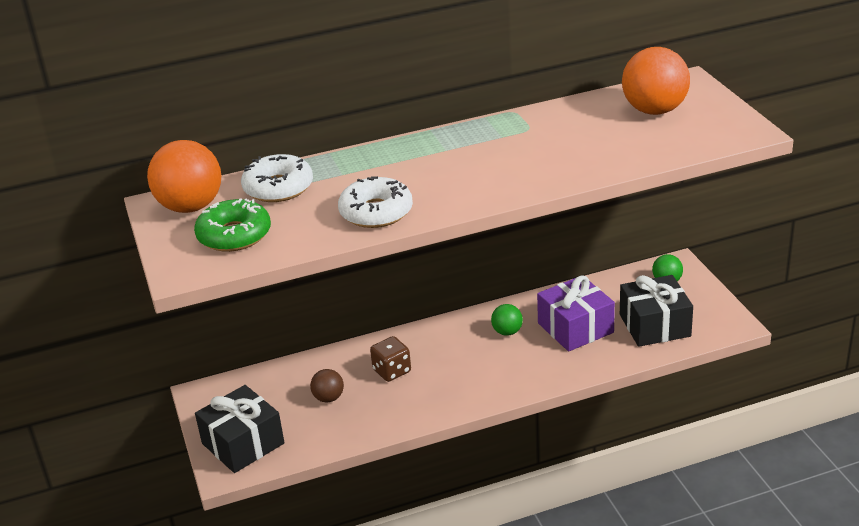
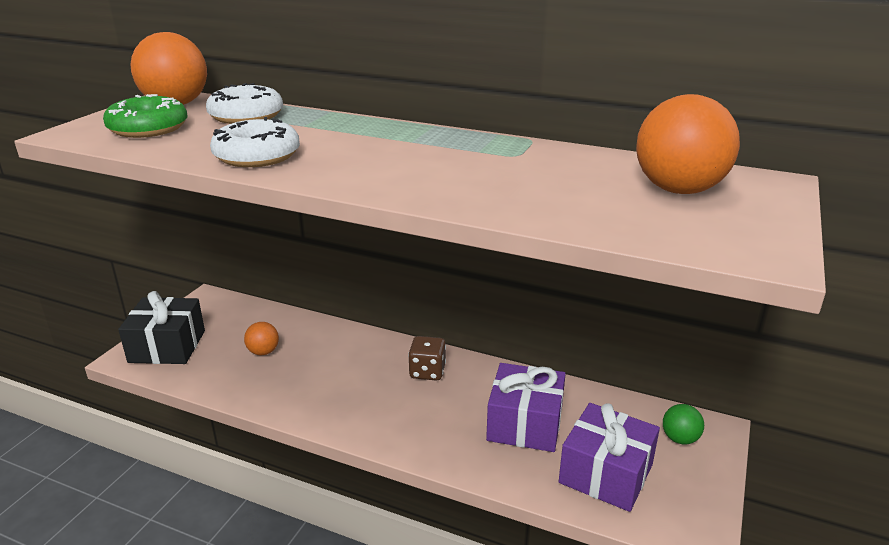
camera: 40 degrees right, 5 degrees down
(328, 398) = (263, 352): brown ball -> orange ball
(392, 371) = (332, 361): brown dice -> brown dice (427, 372)
(507, 332) = (462, 388): green ball -> none
(654, 325) = (606, 473): black gift -> purple gift

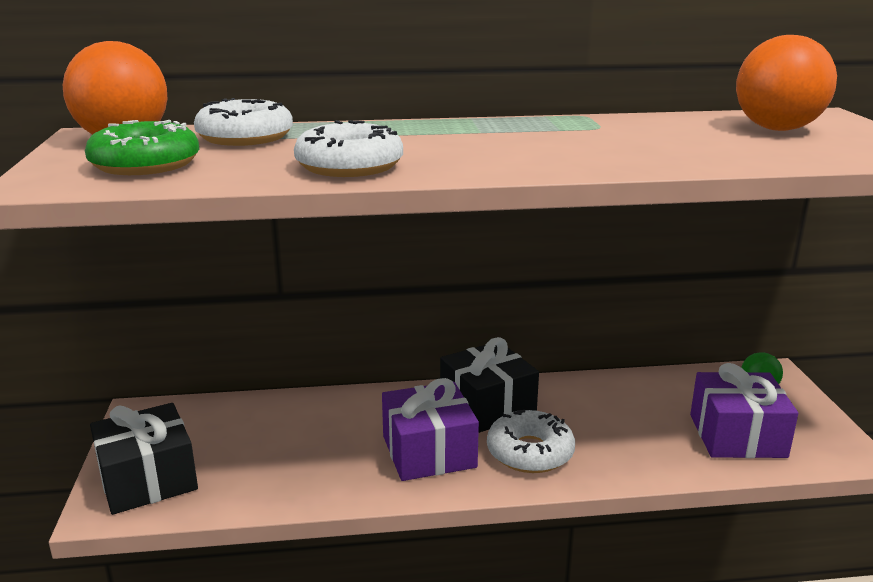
camera: 30 degrees left, 5 degrees down
(263, 352) = (283, 445): orange ball -> none
(417, 420) = (530, 452): none -> white donut
(427, 372) = (487, 406): brown dice -> black gift
(525, 424) = (628, 420): purple gift -> purple gift (429, 452)

